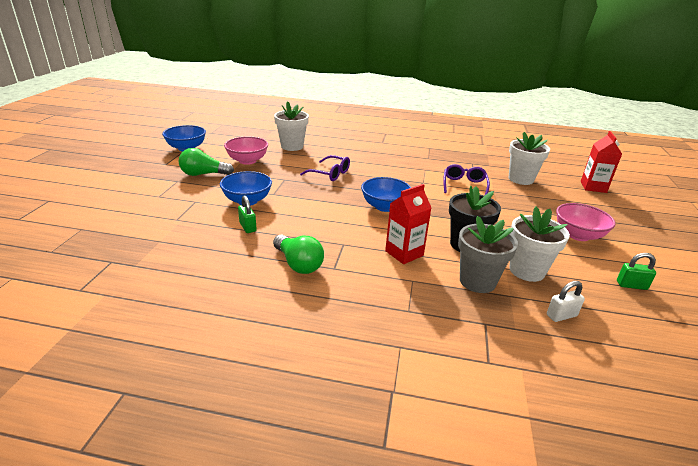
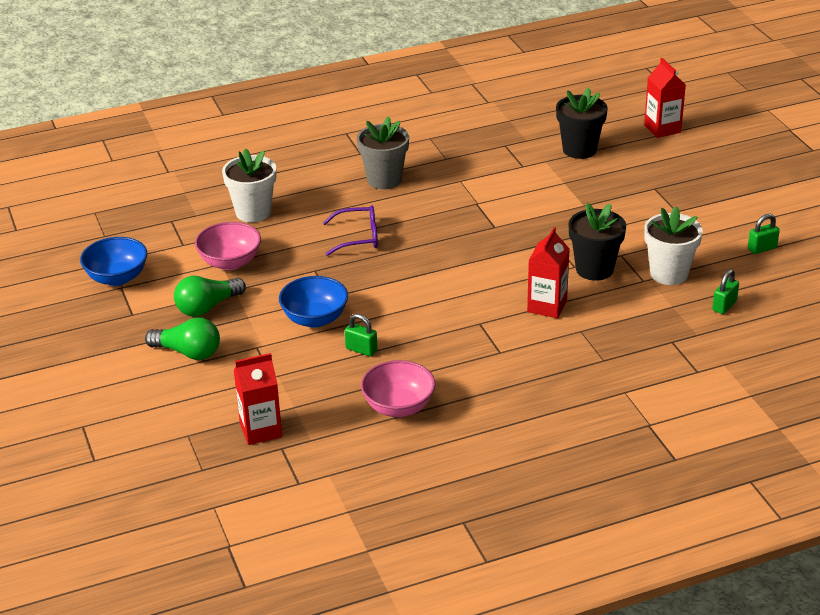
camera: 30 degrees left, 5 degrees up
(119, 245) = (261, 430): none -> red carton
(298, 264) = (463, 363): green light bulb -> green light bulb (188, 352)
(384, 206) = (471, 258): blue bowl -> none
(464, 185) = (526, 187): purple glasses -> none
(477, 281) = (636, 305): grey flower pot -> grey flower pot (384, 180)
(521, 179) = (579, 149): white flower pot -> black flower pot
(561, 315) = (724, 306): white padlock -> green padlock
(578, 235) = (687, 209): pink bowl -> pink bowl (398, 407)

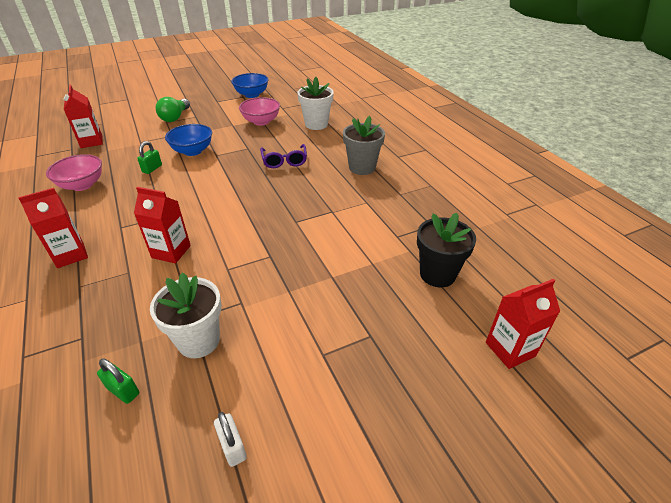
camera: 85 degrees right, 5 degrees up
(207, 307) = (216, 119): green light bulb -> none
(553, 378) = (70, 255): none -> red carton
(594, 269) = (219, 282): black flower pot -> none
(762, 248) = (232, 447): green padlock -> white padlock

